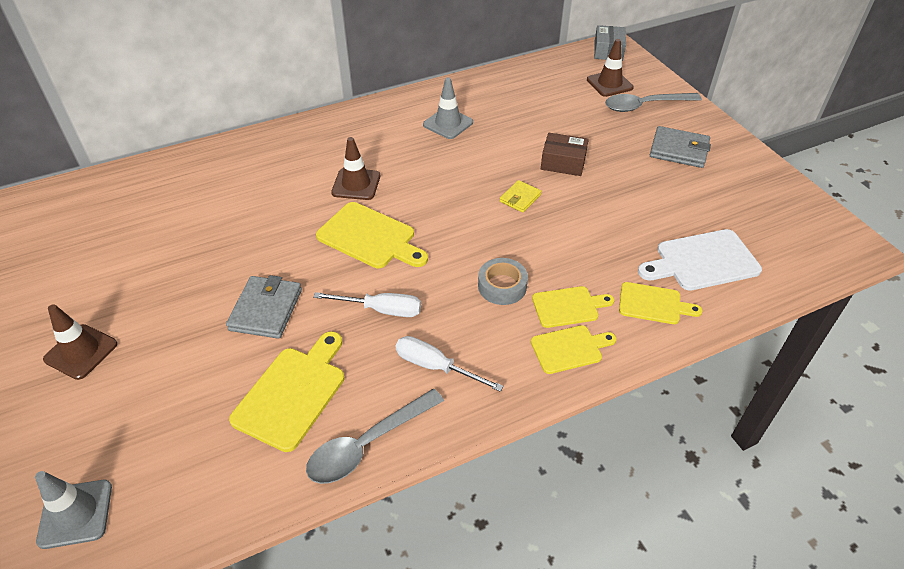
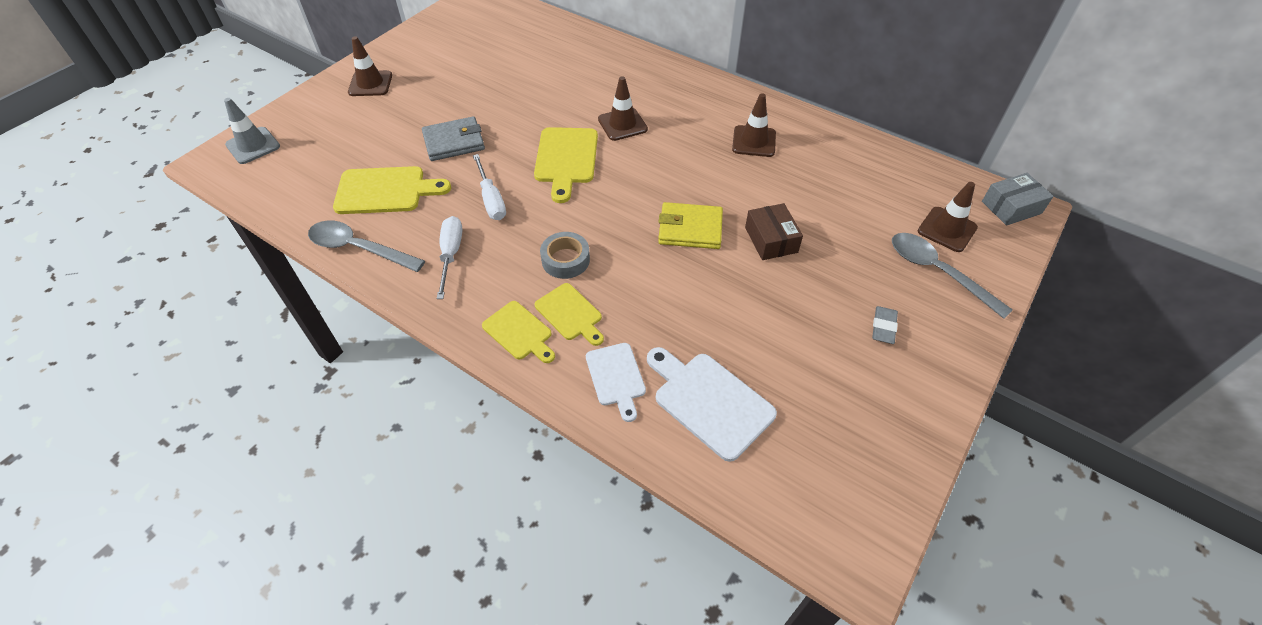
camera: 60 degrees right, 5 degrees up
(448, 123) = (754, 141): grey traffic cone -> brown traffic cone
(520, 198) = (690, 229): yellow wallet -> yellow wallet, size x1.65
(653, 304) = (616, 377): yellow cutting board -> white cutting board
(679, 150) = (883, 327): grey wallet -> grey eraser

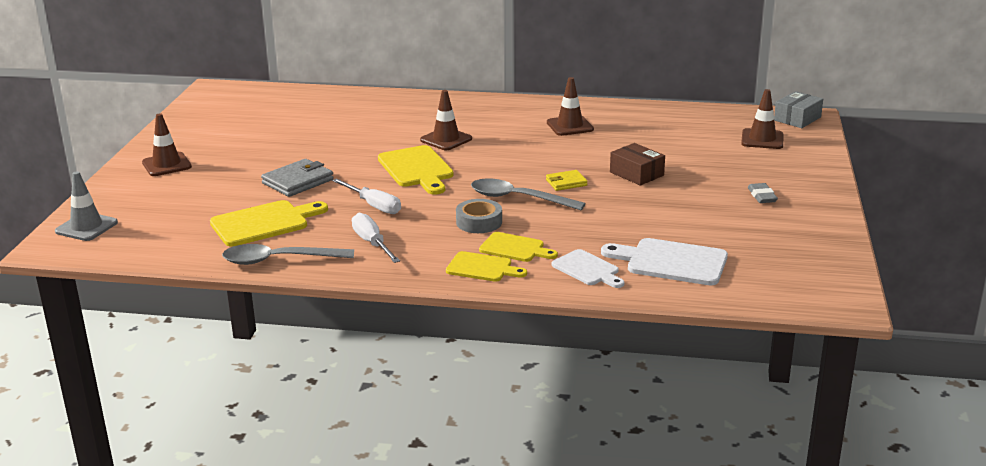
camera: 25 degrees left, 25 degrees down
(690, 229) = (566, 182): yellow wallet -> yellow wallet, size x0.60
(937, 272) = (774, 161): grey spoon -> grey spoon (518, 198)

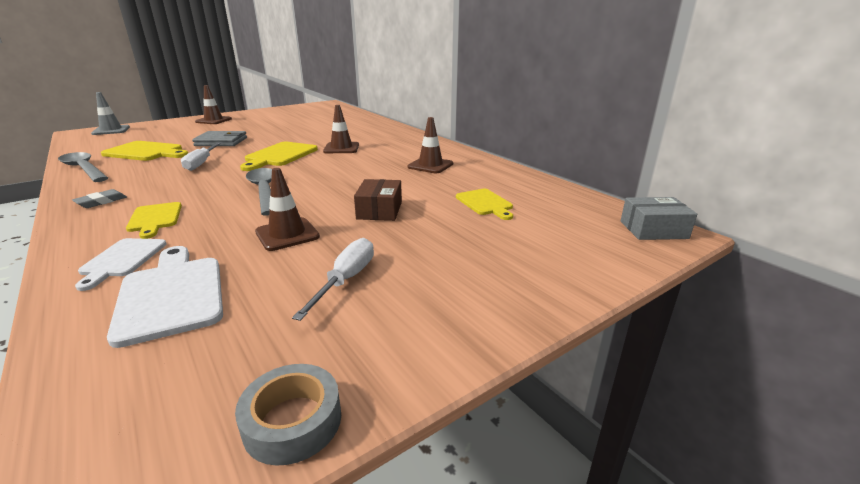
camera: 45 degrees right, 0 degrees up
(372, 243) = (131, 179): white screwdriver -> white screwdriver (346, 280)
(479, 222) = (201, 194): grey tape -> grey tape (292, 421)
(482, 268) = (101, 220): yellow cutting board -> yellow cutting board (485, 203)
(566, 182) = (319, 195): yellow wallet -> none
(762, 139) = (565, 232): brown traffic cone -> brown traffic cone (287, 234)
(762, 196) = (424, 282): grey eraser -> grey eraser (101, 202)

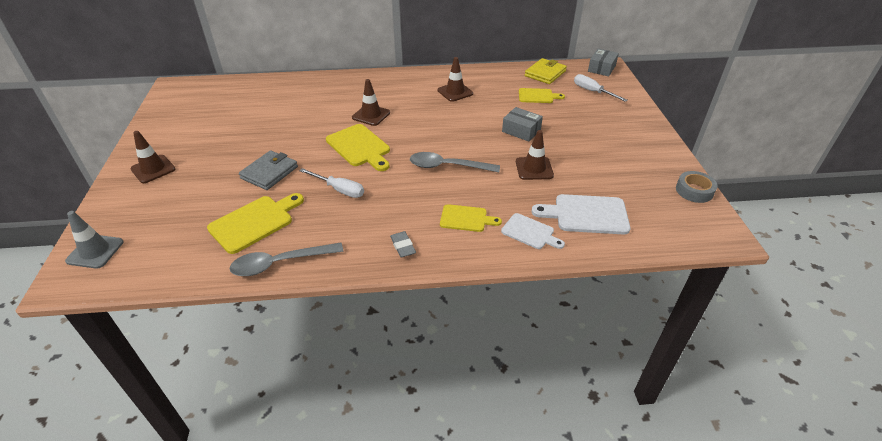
camera: 60 degrees left, 15 degrees up
(346, 280) = (601, 160): white screwdriver -> white screwdriver (592, 91)
(379, 210) = (521, 131): brown box -> grey box
(556, 196) = (545, 73): none -> yellow wallet

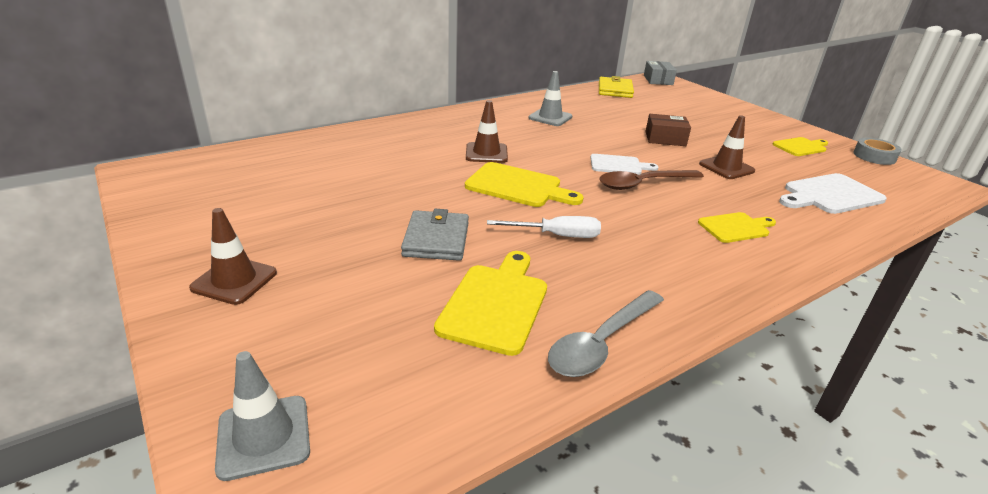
camera: 30 degrees left, 10 degrees down
(403, 246) = (716, 274): grey eraser -> none
(447, 166) = (642, 184): grey spoon -> brown spoon
(455, 92) = (550, 117): brown traffic cone -> grey traffic cone
(521, 131) = (665, 139): grey box -> brown box
(530, 232) = (810, 223): white cutting board -> white cutting board (618, 165)
(537, 96) = (636, 108): yellow cutting board -> yellow cutting board (800, 147)
(592, 91) = (678, 98): white screwdriver -> none

